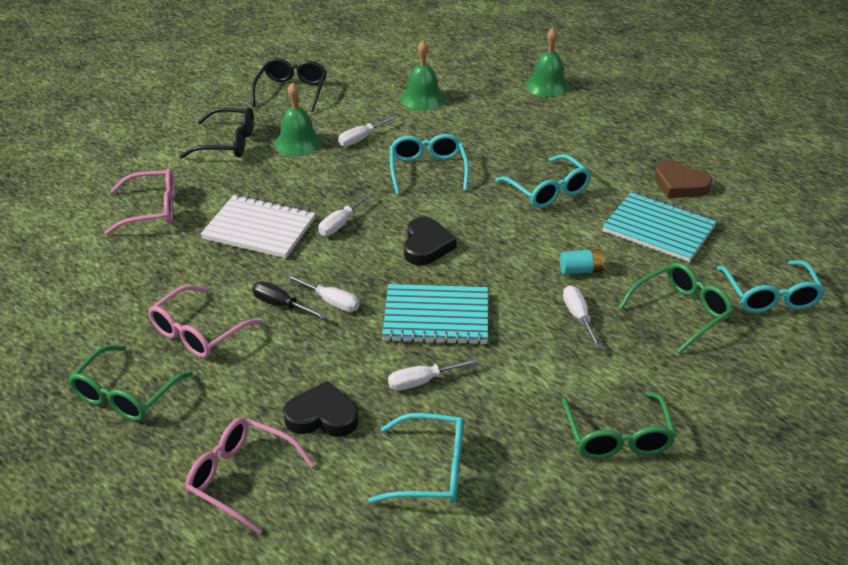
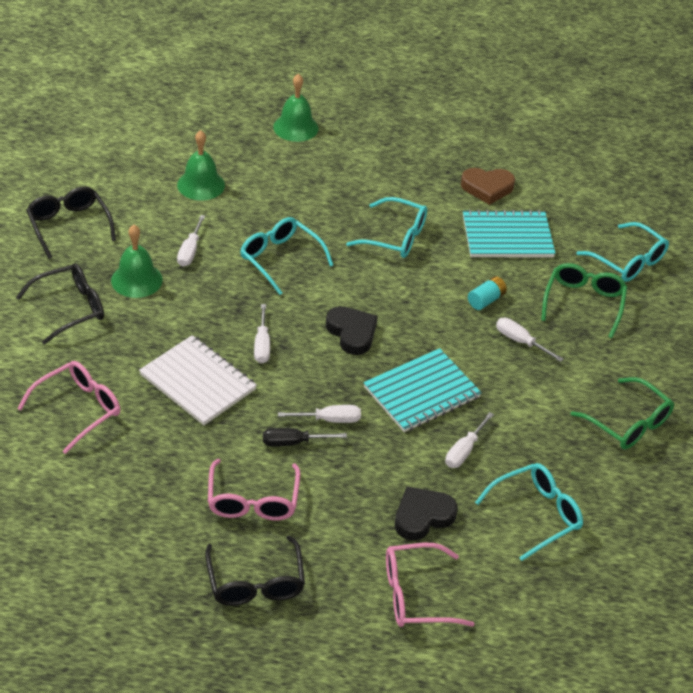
camera: 40 degrees left, 5 degrees up
(126, 394) = (255, 582): green glasses -> black glasses
(259, 229) = (198, 382): white notebook -> white notebook turned 60 degrees clockwise

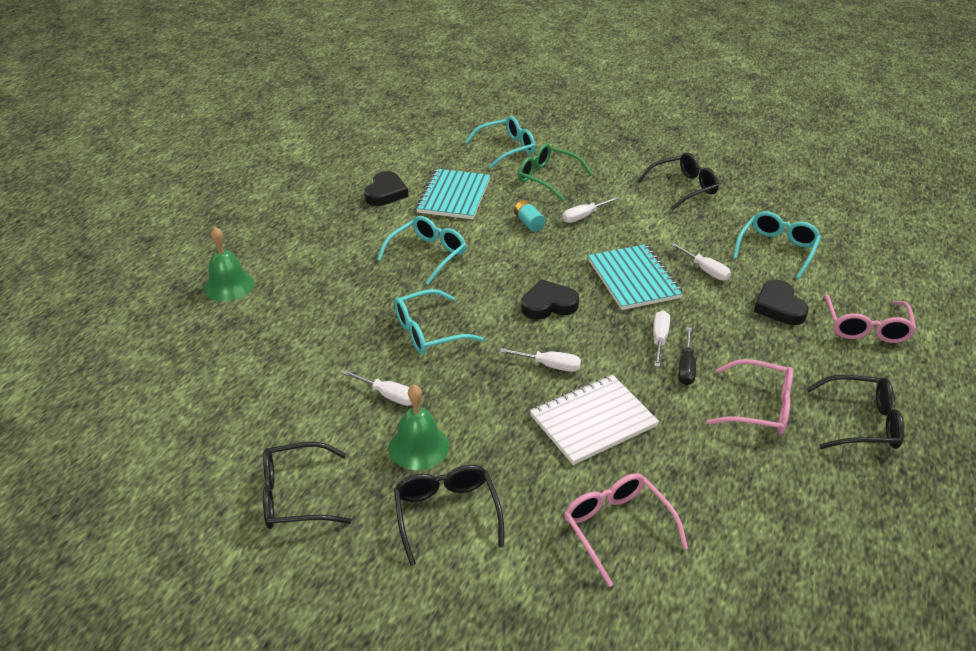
camera: 70 degrees left, 5 degrees down
(201, 185) = (282, 370): green bell -> none
(487, 188) = (386, 193): brown heart -> black heart
(535, 515) = (777, 249): turquoise glasses -> turquoise glasses turned 45 degrees clockwise
(628, 423) = (683, 188): green glasses -> black glasses

